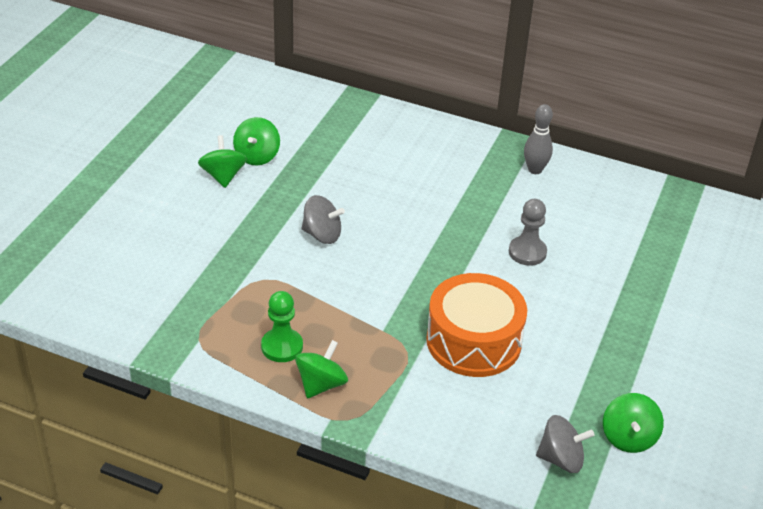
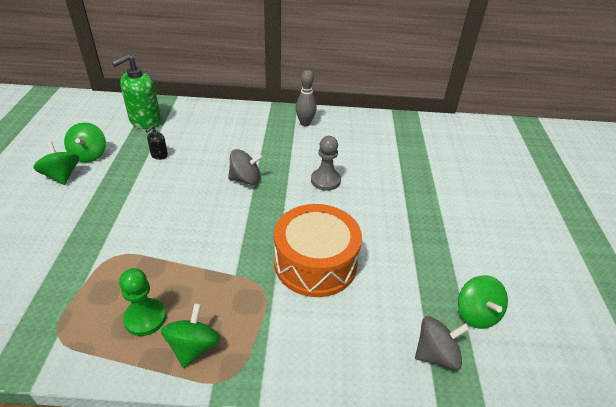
camera: 20 degrees left, 0 degrees up
(322, 234) = (159, 204): grey spinning top -> grey spinning top (245, 179)
(330, 124) = (145, 121): none -> green soap dispenser
(336, 174) = (159, 155): none -> black soap dispenser

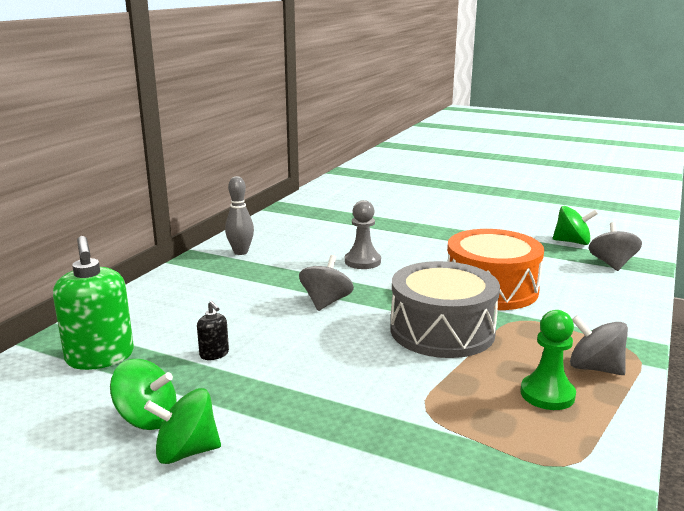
camera: 65 degrees left, 20 degrees down
(193, 347) = (594, 368): green spinning top -> grey spinning top
(225, 245) = (442, 331): none -> grey drum

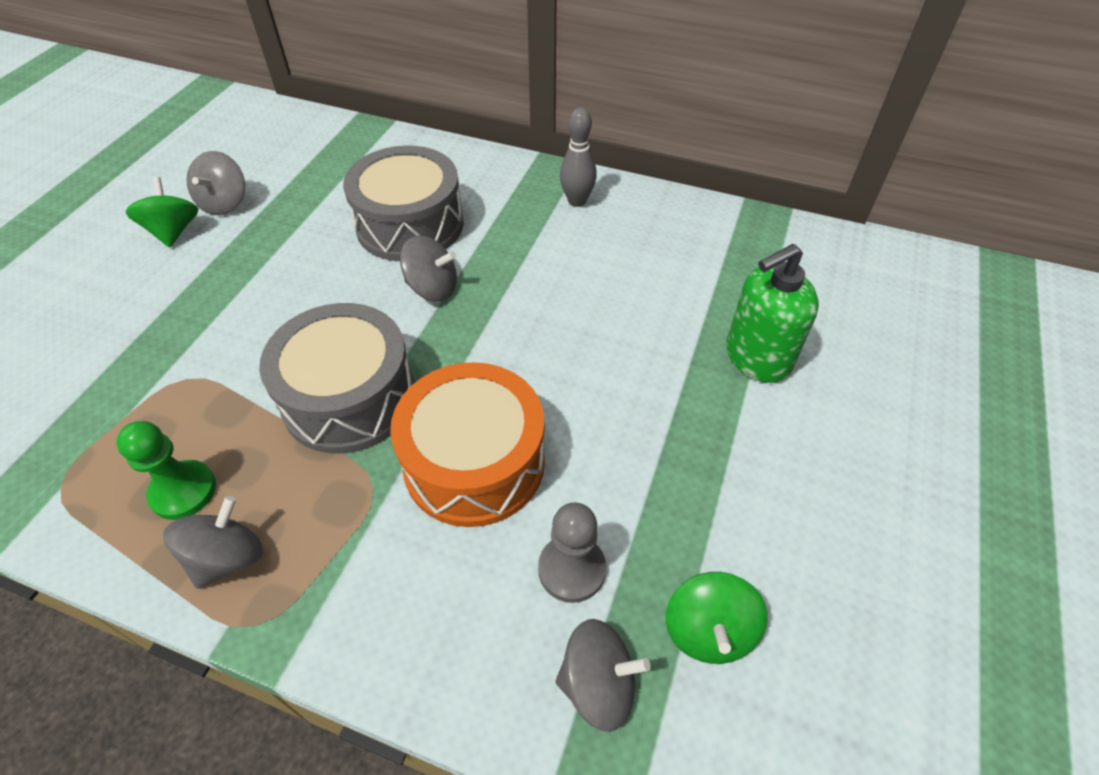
camera: 85 degrees right, 30 degrees up
(100, 357) = (327, 158): green soap dispenser -> green soap dispenser (757, 357)
(147, 419) = (225, 203): green spinning top -> grey spinning top
(214, 354) = (322, 221): black soap dispenser -> none
(240, 312) = (410, 225): none -> grey drum
(362, 261) = (561, 315): grey pawn -> grey pawn (571, 569)

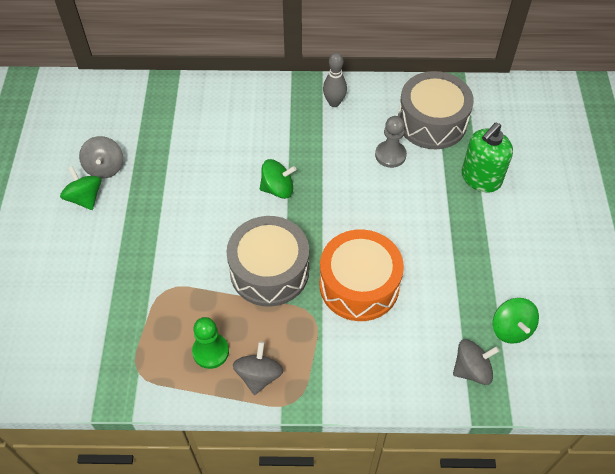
camera: 20 degrees left, 5 degrees up
(410, 225) = (238, 149): grey drum -> grey drum (432, 122)
(432, 288) = (278, 189): grey spinning top -> green spinning top
(571, 569) = (435, 322): grey pawn -> grey pawn (390, 155)

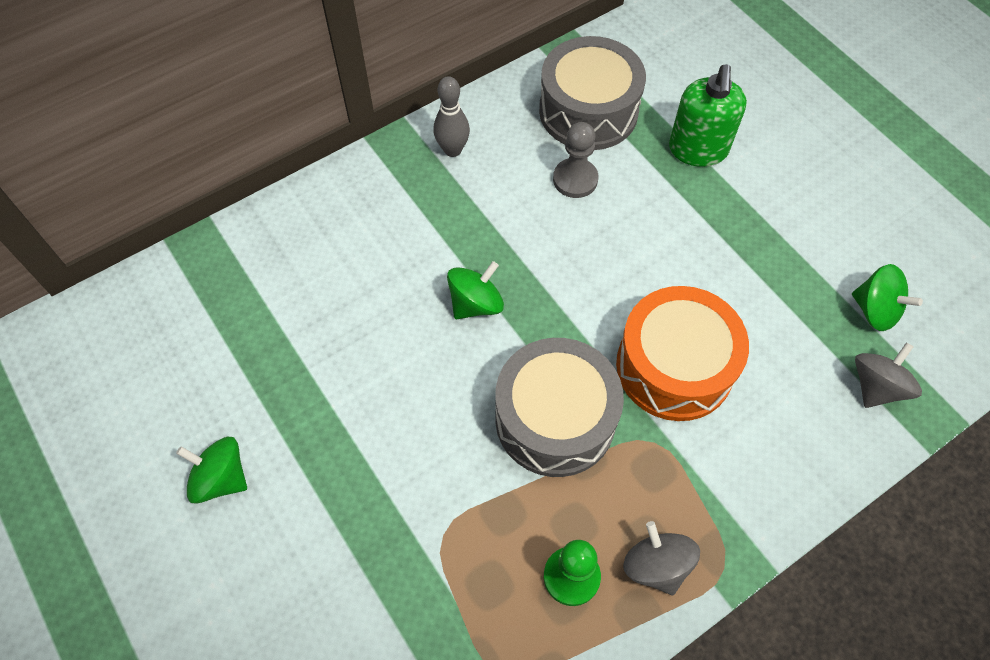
camera: 35 degrees left, 5 degrees up
(105, 167) = (214, 416): grey spinning top -> none

